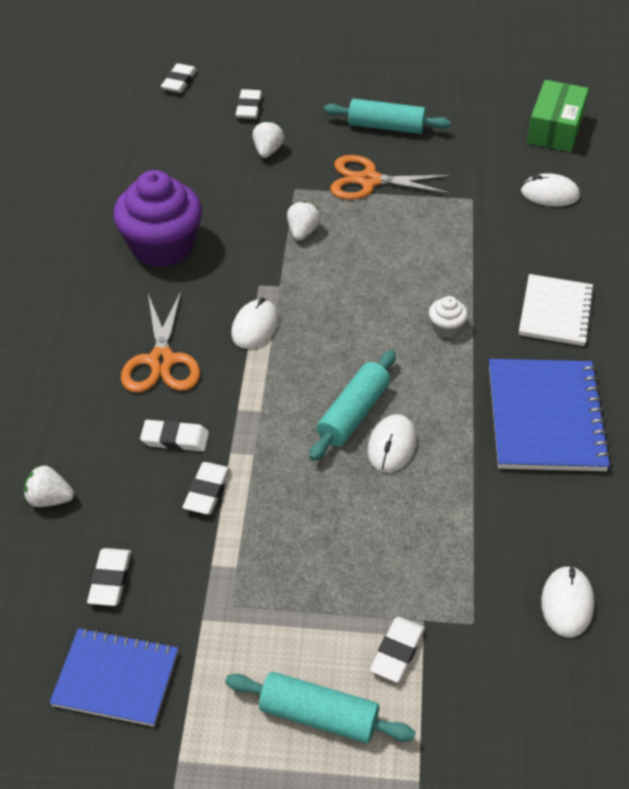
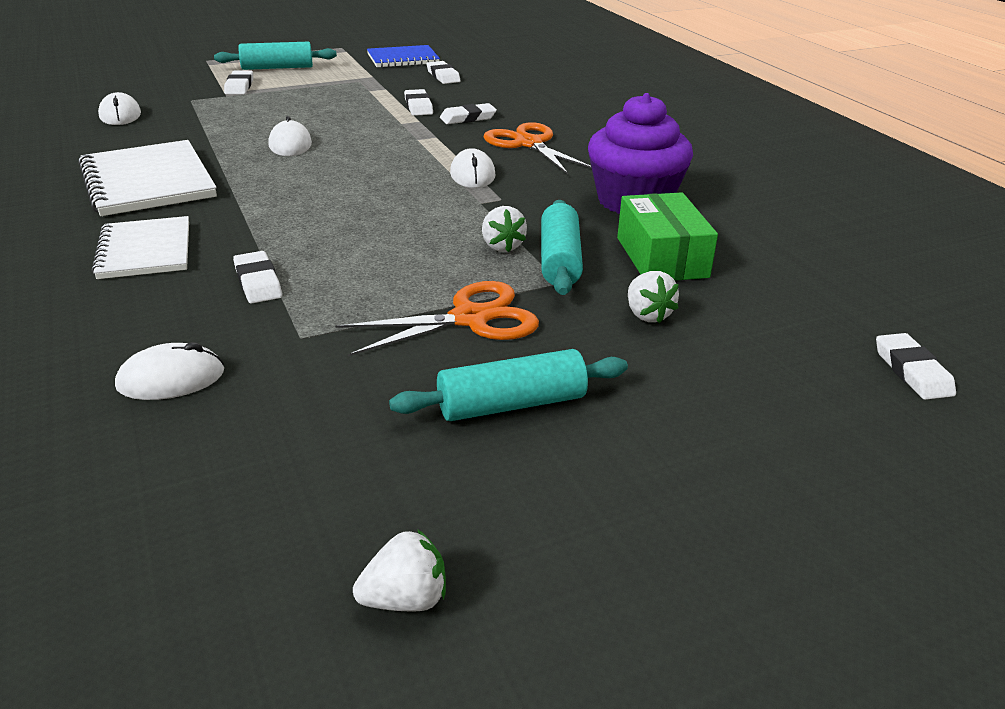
camera: 150 degrees right, 15 degrees down
(49, 499) = (519, 88): white strawberry -> white strawberry (405, 599)
(249, 107) = (755, 365): white eraser -> white eraser (258, 282)
(353, 414) = (335, 151): turquoise rolling pin -> turquoise rolling pin (560, 260)
(446, 327) = (276, 213): white cupcake -> none
(546, 417) = (147, 182): blue notebook -> white notebook
(555, 129) = (176, 509): green box -> green box (661, 257)

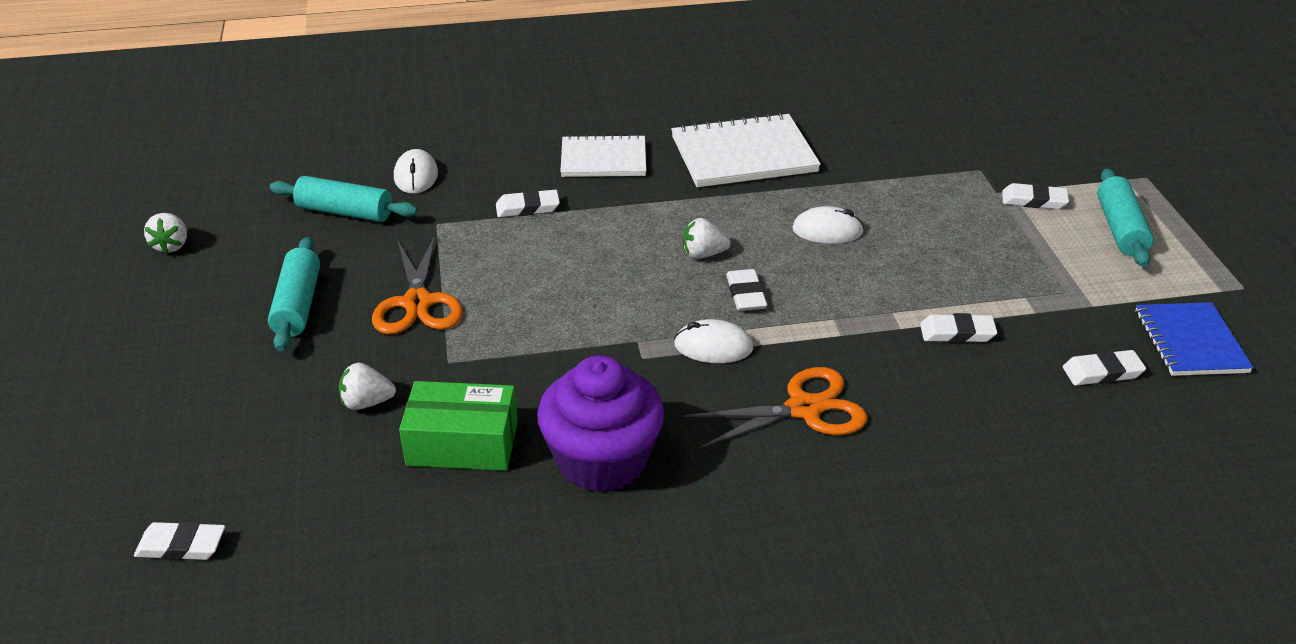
camera: 105 degrees right, 5 degrees up
(120, 115) = (928, 132): white mouse -> none
(468, 118) = (908, 370): white eraser -> white eraser (746, 294)
(502, 246) = (533, 340): white strawberry -> white strawberry (703, 254)
(560, 260) = (488, 371): turquoise rolling pin -> turquoise rolling pin (345, 212)

